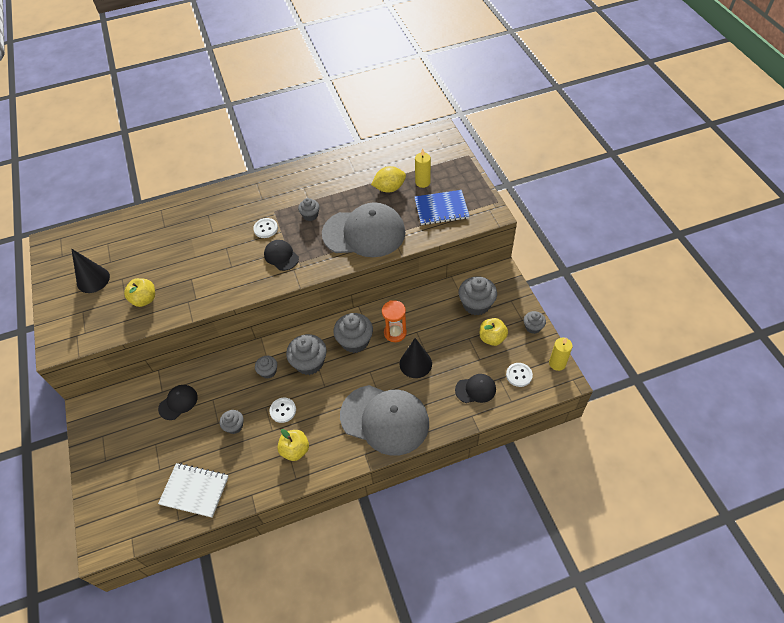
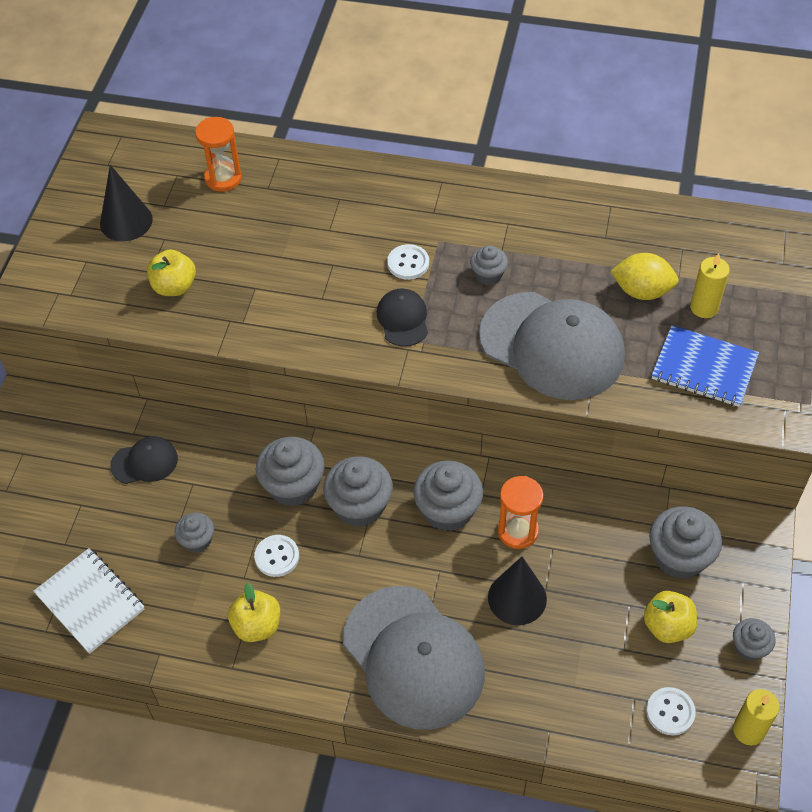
camera: 30 degrees right, 0 degrees up
(136, 233) = (223, 178): none -> orange hourglass
(268, 371) = (293, 486): grey cupcake -> grey cupcake, size x1.77
(475, 389) = (584, 693): black cap -> none

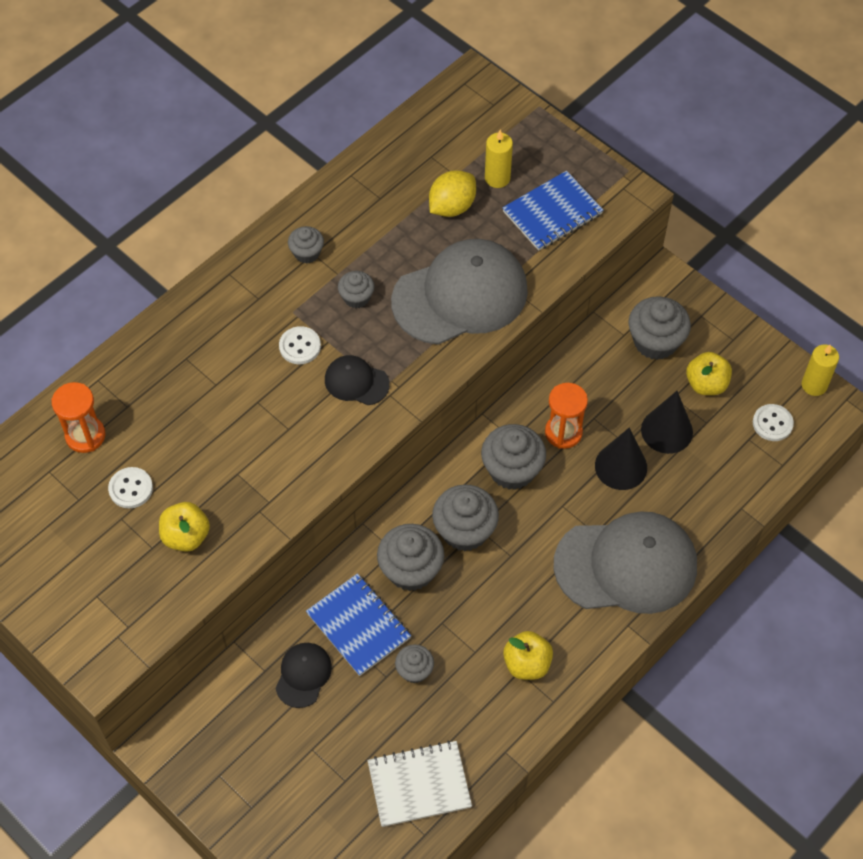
camera: 60 degrees left, 5 degrees up
(126, 221) = (73, 540): black cone -> black cone (667, 430)
(215, 476) = (358, 626): none -> blue notebook
(277, 557) = (471, 617): white button -> white button (131, 488)
(749, 647) = (753, 344): grey cupcake -> grey cupcake (307, 253)

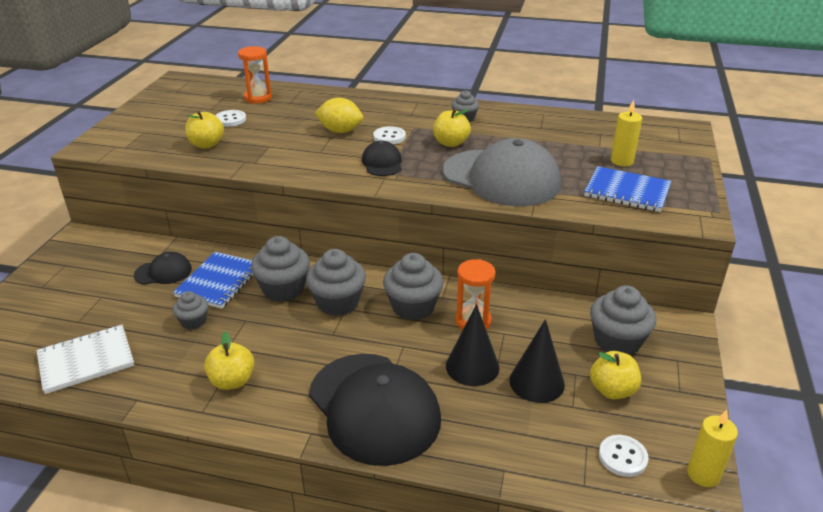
camera: 60 degrees right, 25 degrees down
(356, 297) = (451, 143): grey cupcake -> yellow apple
(419, 784) = (86, 360): white notebook -> white notebook turned 75 degrees counterclockwise
(452, 207) = (571, 152): yellow lemon -> yellow lemon (340, 131)
(626, 565) = (374, 407): grey cap -> black cap

